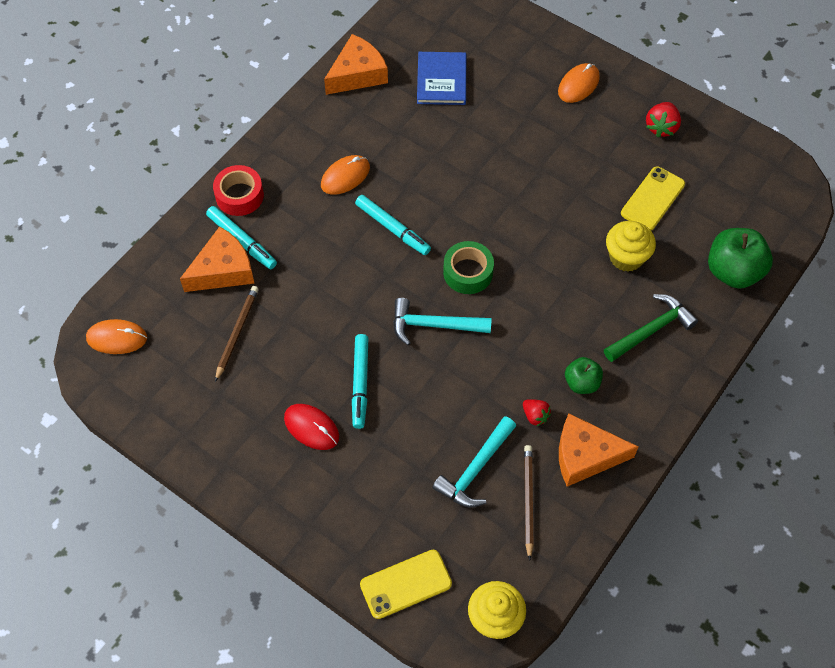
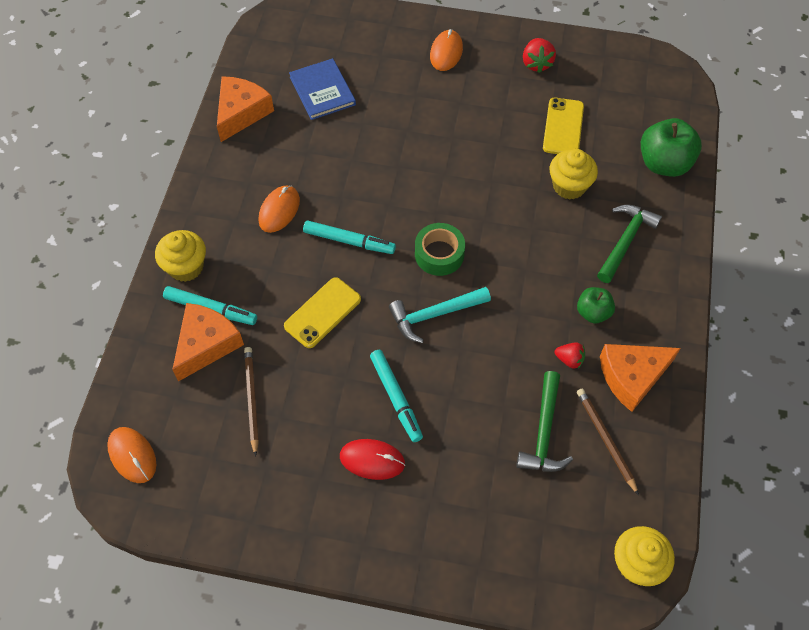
camera: 25 degrees left, 0 degrees up
(117, 338) = (132, 455): orange mouse -> orange mouse turned 75 degrees clockwise
(239, 196) = (186, 267): red tape -> yellow cupcake
(406, 584) = (540, 570): yellow phone -> yellow phone (323, 313)
(476, 469) = (544, 432): turquoise hammer -> green hammer

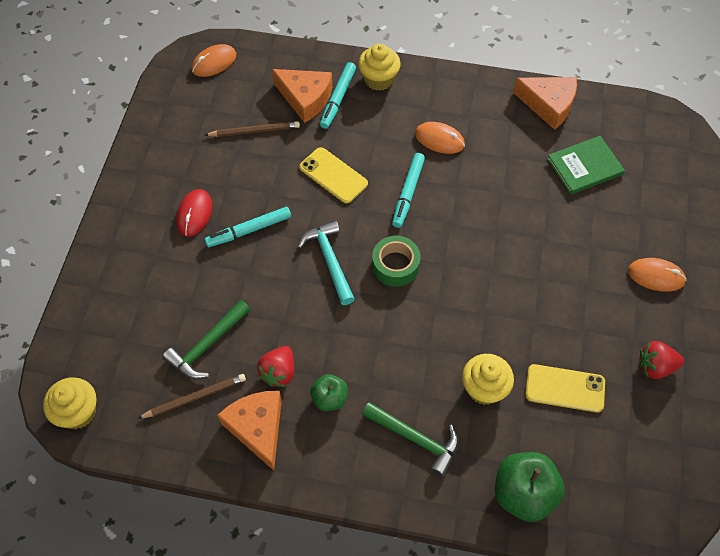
camera: 90 degrees right, 0 degrees up
(322, 91) = (584, 167): blue book -> green book
(544, 432) = (207, 345): green hammer -> green hammer turned 60 degrees counterclockwise
(569, 359) = (279, 372): red strawberry -> red strawberry, size x1.51

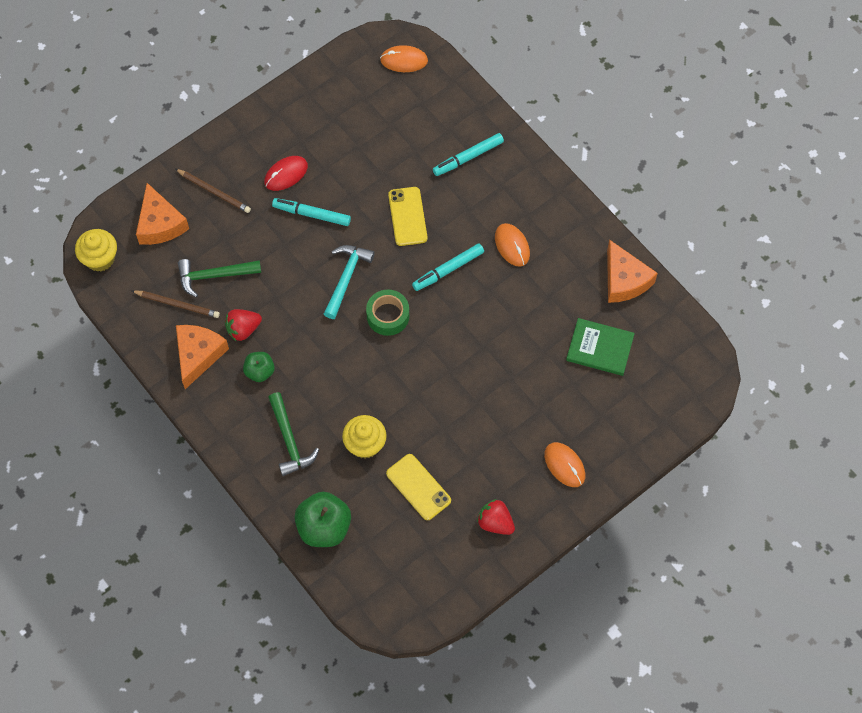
camera: 40 degrees right, 5 degrees up
(254, 131) = (383, 139): brown pencil -> brown pencil (214, 192)
(305, 99) = (444, 140): orange cheese -> orange cheese (160, 224)
(378, 79) = (514, 163): yellow cupcake -> none

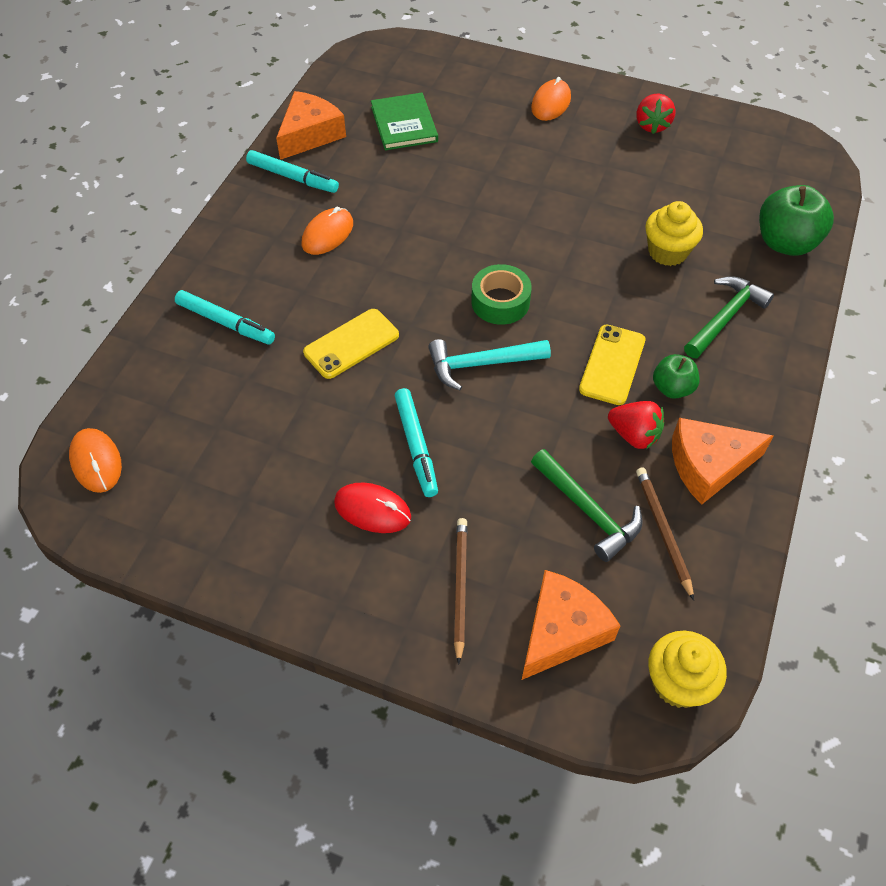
camera: 120 degrees left, 10 degrees down
(418, 487) = (671, 191): yellow phone -> yellow phone (612, 365)
(448, 270) = (399, 275): turquoise marker -> turquoise marker (293, 177)

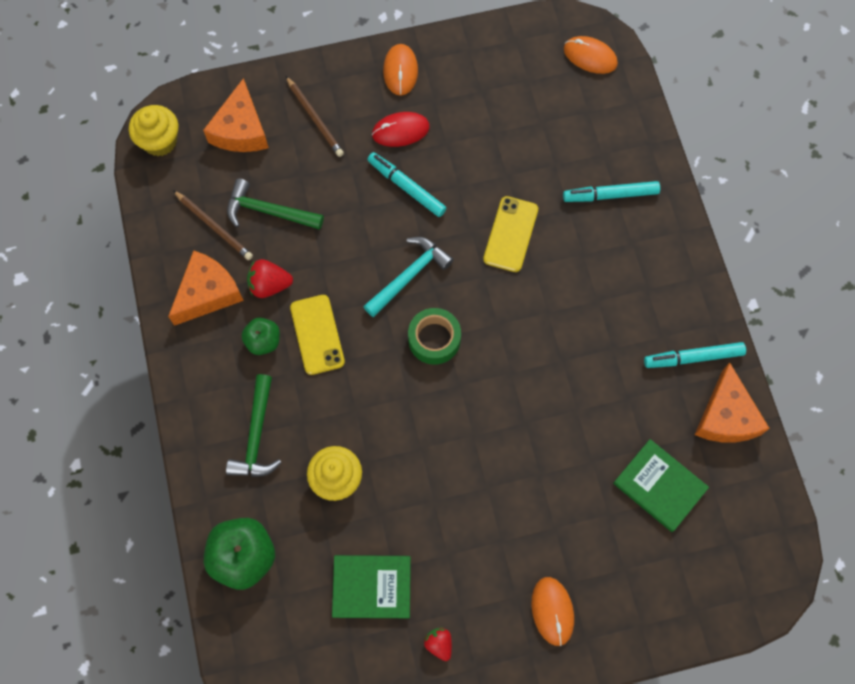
camera: 145 degrees right, 15 degrees up
(327, 234) = (613, 318): orange mouse -> orange mouse (400, 71)
(652, 125) = (439, 644): red strawberry -> red strawberry, size x0.66
(683, 176) = (372, 587): none -> green book

